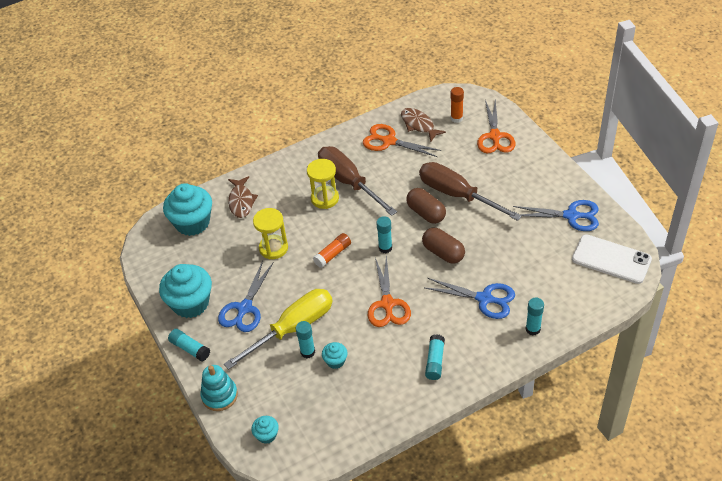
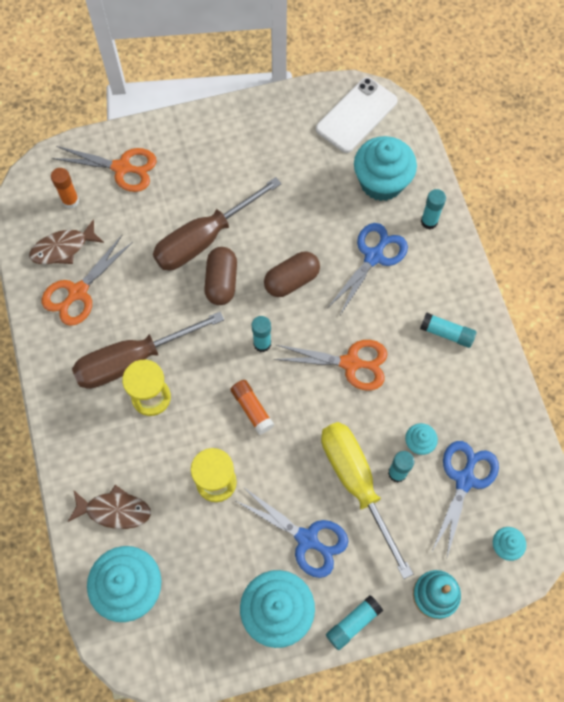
camera: 80 degrees left, 20 degrees up
(426, 213) = (221, 282): brown capsule -> brown capsule turned 60 degrees counterclockwise
(555, 289) = (381, 182): none -> turquoise cupcake
(571, 216) = (281, 131): blue scissors -> blue scissors (464, 480)

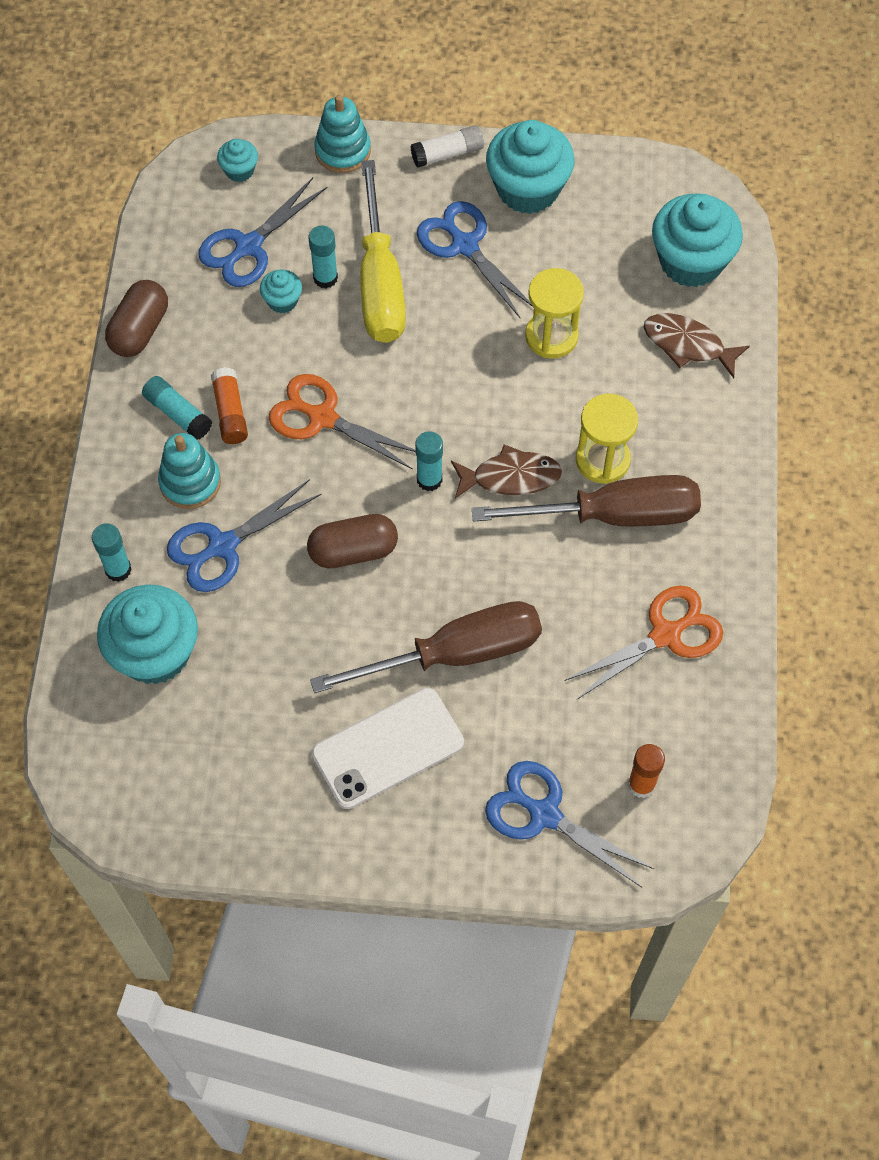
camera: 160 degrees left, 5 degrees down
(63, 248) = (671, 710): brown fish -> brown fish (510, 477)
(122, 168) = (544, 814): orange scissors -> blue scissors
(221, 282) = (453, 581): brown capsule -> brown capsule (140, 330)
(252, 409) = (475, 404): orange glue stick -> orange glue stick (230, 412)
(353, 623) = (447, 153): turquoise glue stick -> white glue stick
(356, 115) = (137, 778): white phone -> white phone (388, 748)
(414, 290) = (190, 482): none -> turquoise stacking toy

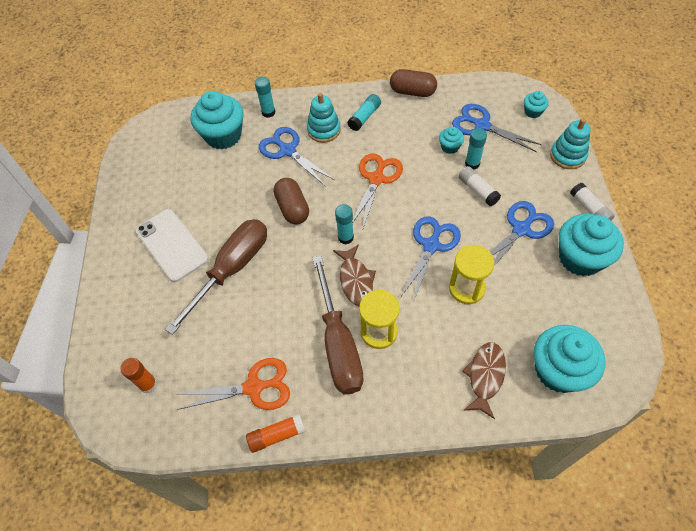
camera: 85 degrees right, 5 degrees down
(230, 412) = (370, 138): orange glue stick -> orange glue stick (276, 435)
(380, 283) = (477, 190): yellow screwdriver -> white glue stick
(455, 653) = (232, 269): brown screwdriver -> brown screwdriver turned 120 degrees counterclockwise
(544, 814) = (130, 331): blue scissors -> blue scissors (431, 246)
(665, 635) = (254, 387): orange scissors -> orange scissors turned 60 degrees counterclockwise

